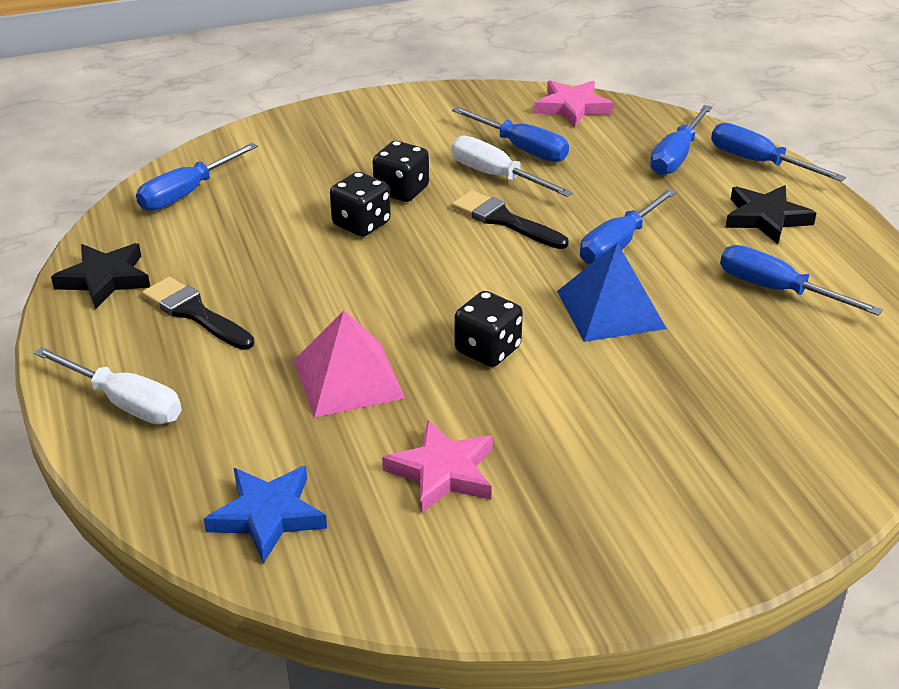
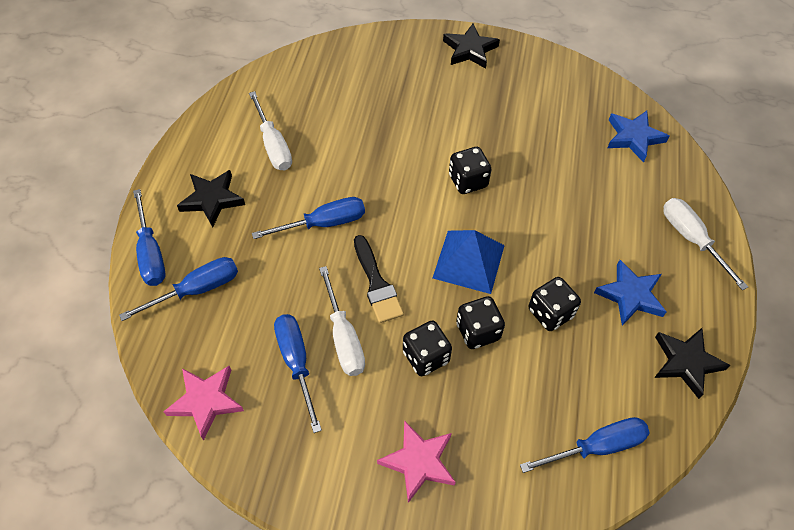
camera: 150 degrees left, 20 degrees up
(195, 313) = (630, 295): black brush -> blue star
(288, 264) = (550, 313): none -> black dice
(348, 379) = (557, 198): pink pyramid -> none
(443, 472) = (539, 122): pink star -> pink star (418, 462)
(610, 309) = (377, 176): blue pyramid -> blue pyramid (469, 261)
(662, 551) = (470, 50): none -> black star
(776, 290) = (273, 145): blue screwdriver -> white screwdriver

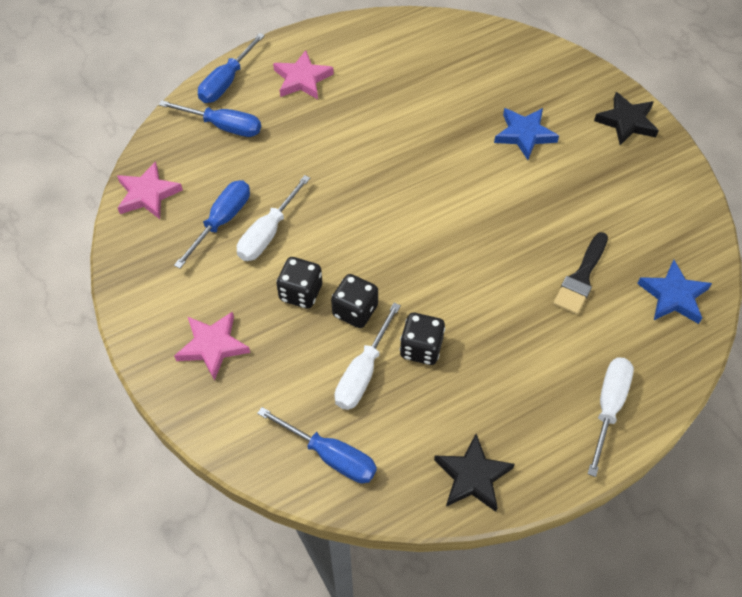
camera: 50 degrees right, 0 degrees up
(212, 199) = (302, 79): black star -> pink star
(273, 145) = (385, 76): white screwdriver -> white screwdriver (363, 372)
(324, 223) = (350, 153): blue screwdriver -> none
(376, 284) = (332, 220): black brush -> black brush (581, 277)
(468, 181) = (488, 211): black dice -> none
(469, 261) = (412, 263): blue pyramid -> none
(630, 295) = (498, 395): blue star -> blue star (524, 134)

